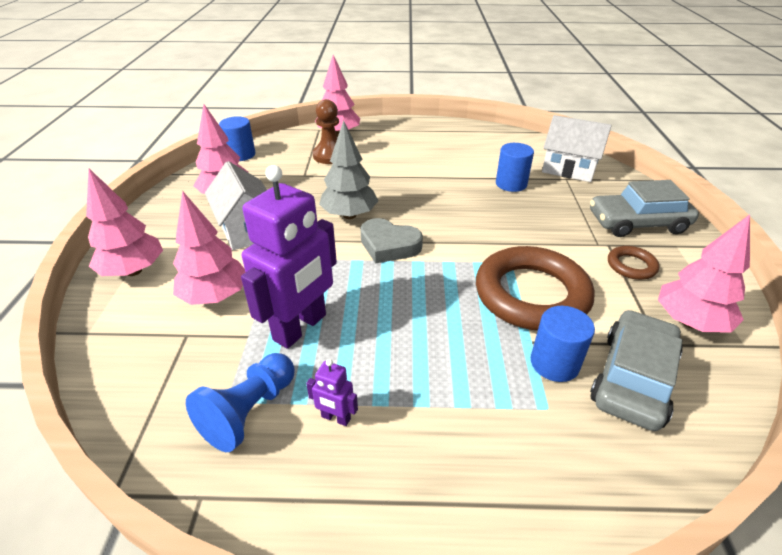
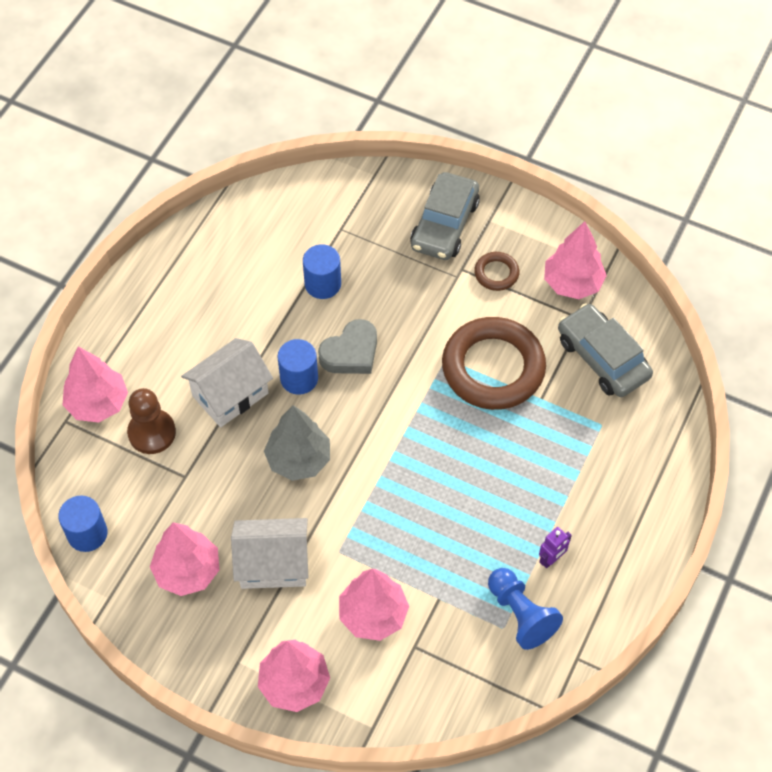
camera: 65 degrees left, 20 degrees up
(300, 327) = (448, 555): purple robot -> none
(389, 245) = (371, 445): grey heart -> grey heart (351, 353)
(554, 363) = (568, 396): blue cylinder -> blue cylinder (299, 378)
(569, 169) = (324, 214): white house -> white house (230, 394)

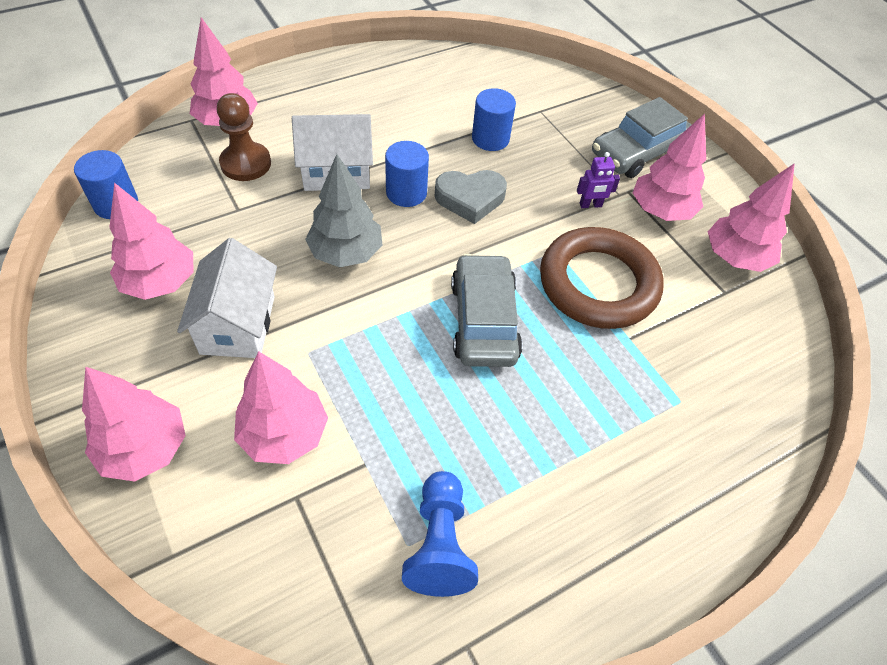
camera: 30 degrees right, 5 degrees down
(273, 564) = (238, 324): white house -> white house turned 60 degrees clockwise
(496, 273) = (660, 211): brown ring -> pink tree
(551, 559) = (522, 505): purple robot -> purple robot (590, 205)
(602, 358) = (724, 339): grey car -> grey car (483, 320)

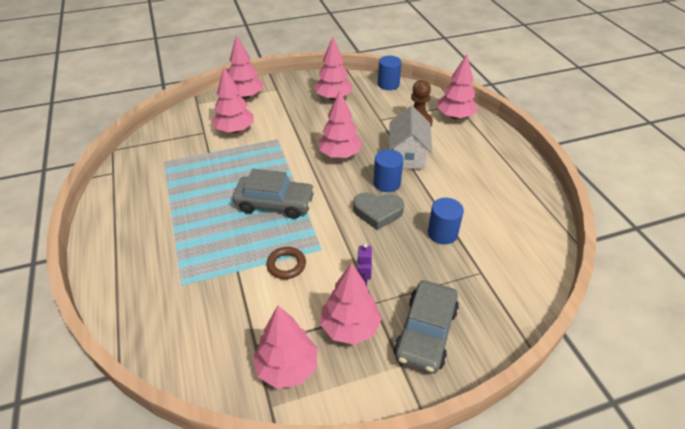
camera: 105 degrees right, 10 degrees down
(238, 324) = (301, 119): white house -> none
(346, 253) = (339, 155): grey tree -> pink tree
(439, 543) = (159, 170): blue pawn -> none
(470, 199) = (378, 212): grey heart -> grey heart turned 90 degrees counterclockwise
(598, 284) = (286, 265): brown ring -> brown ring, size x0.45
(638, 152) = (426, 333): grey car -> grey car turned 135 degrees counterclockwise

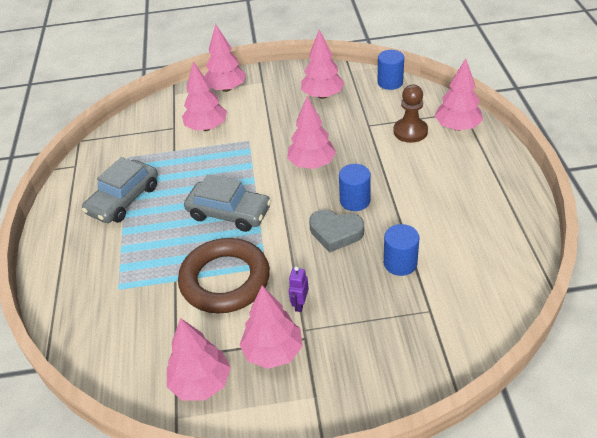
camera: 15 degrees right, 0 degrees up
(286, 265) = (225, 280): brown ring -> brown ring, size x2.22
(408, 155) = (388, 170): white house -> none
(426, 333) = (350, 367): grey car -> grey car (124, 199)

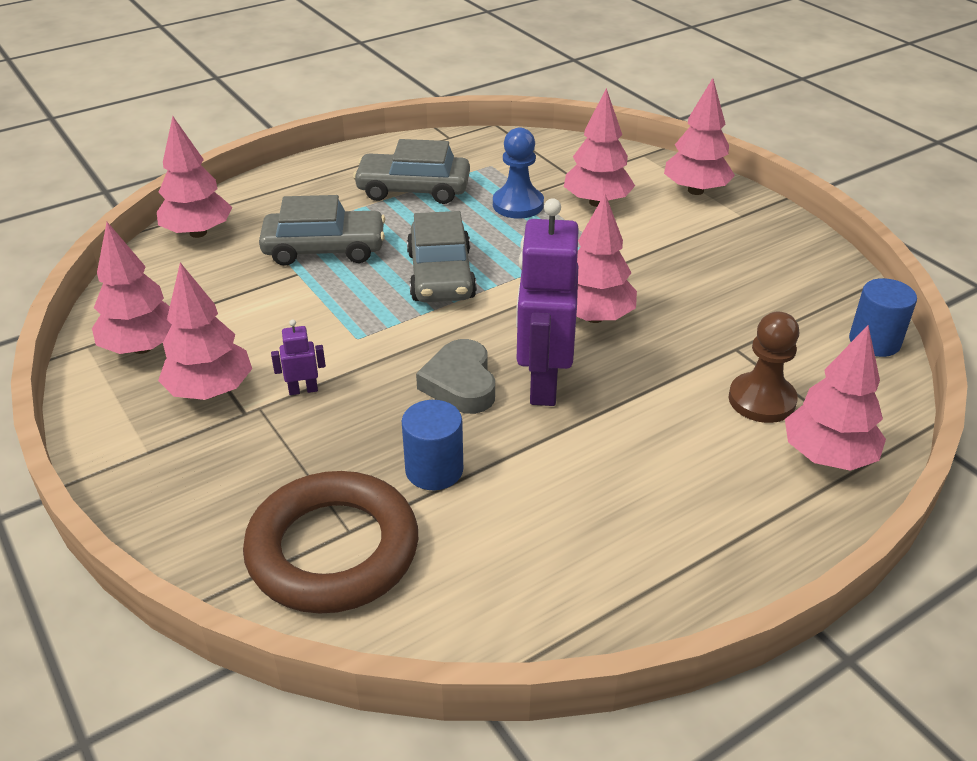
camera: 60 degrees right, 5 degrees down
(157, 260) = (324, 249): none -> grey car
(182, 159) = (518, 205): none -> blue pawn
(225, 280) = (316, 311): brown ring -> brown ring (333, 550)
(322, 95) = (766, 280): pink tree -> pink tree (198, 233)
(355, 201) = (543, 383): blue cylinder -> purple robot

